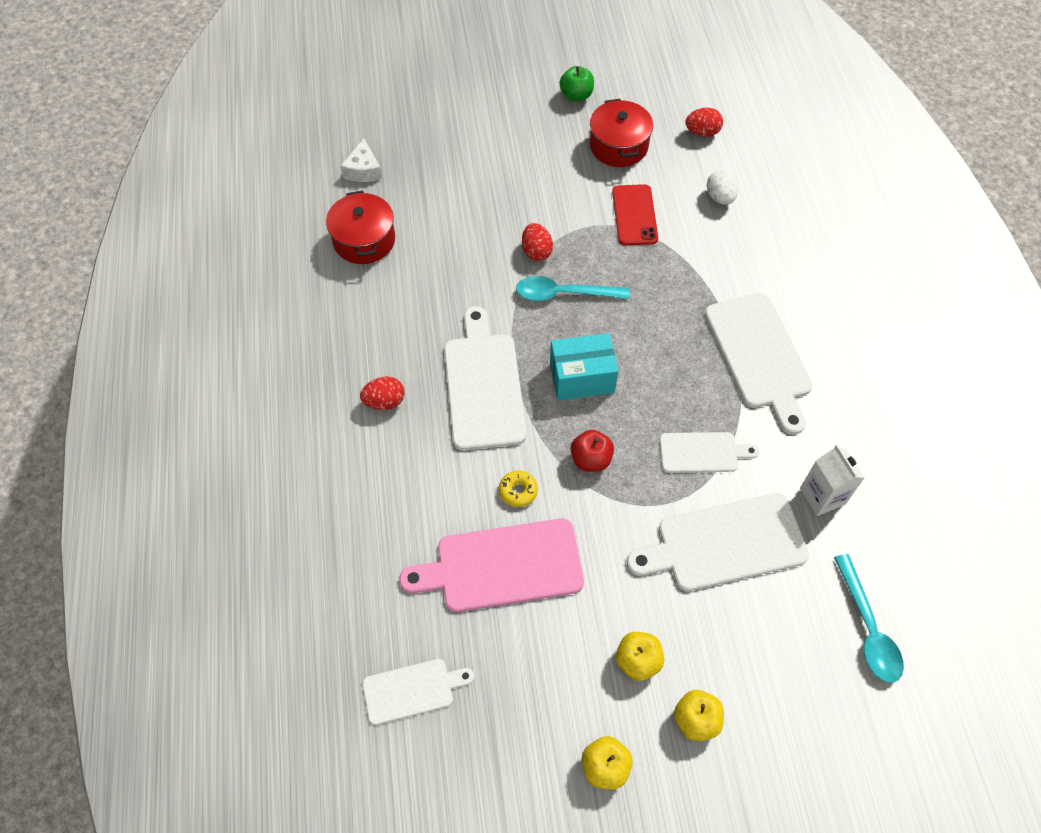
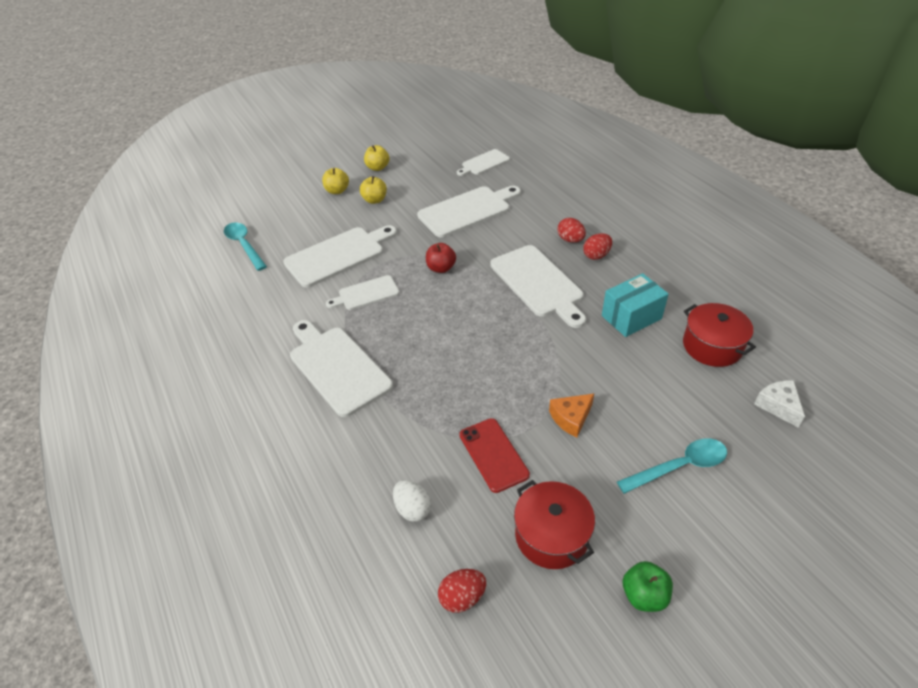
camera: 160 degrees right, 15 degrees down
(502, 566) = (467, 210): pink cutting board -> white cutting board
(518, 491) = (478, 241): yellow donut -> none
(536, 251) = (563, 387): red egg -> red egg (570, 240)
(549, 221) = (571, 418): none -> orange cheese
(564, 294) = (519, 361): turquoise spoon -> turquoise spoon (679, 466)
(582, 377) = (471, 309): turquoise box -> turquoise box (631, 317)
(822, 496) = (276, 295): white carton -> none

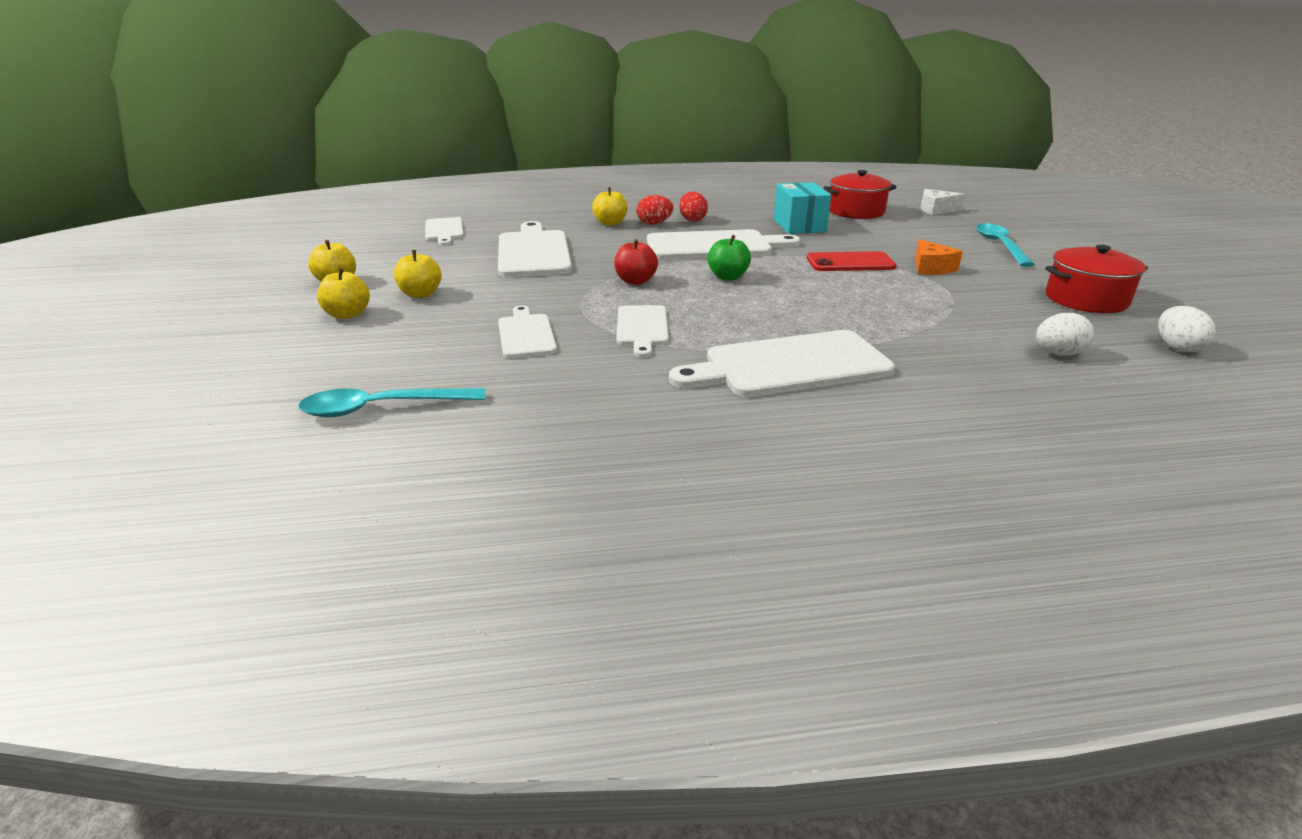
camera: 70 degrees left, 15 degrees down
(338, 255) = (526, 334): white cutting board -> white cutting board, size x0.58
(462, 597) = (1177, 347): red egg -> white egg
(493, 454) = (976, 305): red phone -> red phone (850, 263)
(553, 220) = (610, 223): none -> yellow apple
(644, 595) = (1146, 281): green apple -> green apple (728, 277)

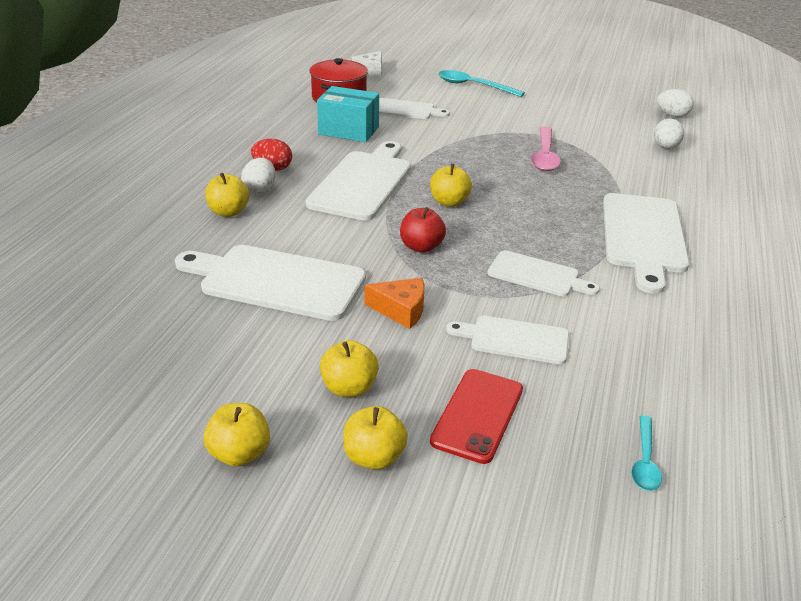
camera: 65 degrees left, 5 degrees up
(382, 408) = (644, 461): turquoise spoon -> turquoise spoon, size x0.59
(444, 230) = (114, 327): white cutting board -> white cutting board (406, 110)
(654, 223) = (260, 190): red egg -> white egg
(728, 277) = (449, 202): green apple -> yellow apple
(850, 263) = (460, 145): red phone -> red phone (477, 415)
(896, 297) = (544, 156): none -> pink spoon
(931, 268) = (497, 123): orange cheese -> orange cheese (401, 310)
(1086, 299) = (589, 105): red pot -> none

